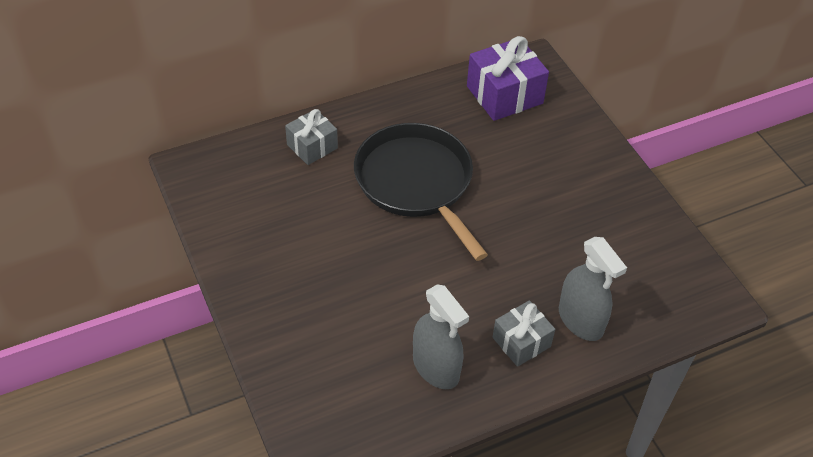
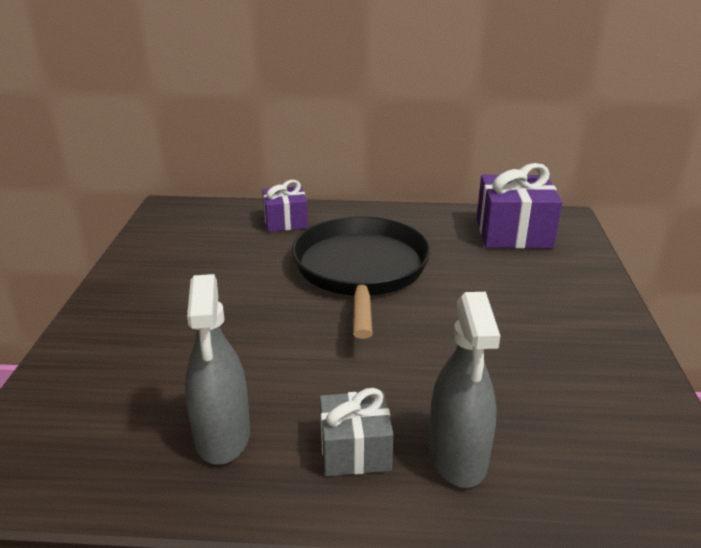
camera: 30 degrees right, 20 degrees down
(312, 146) = (285, 221): grey gift -> purple gift

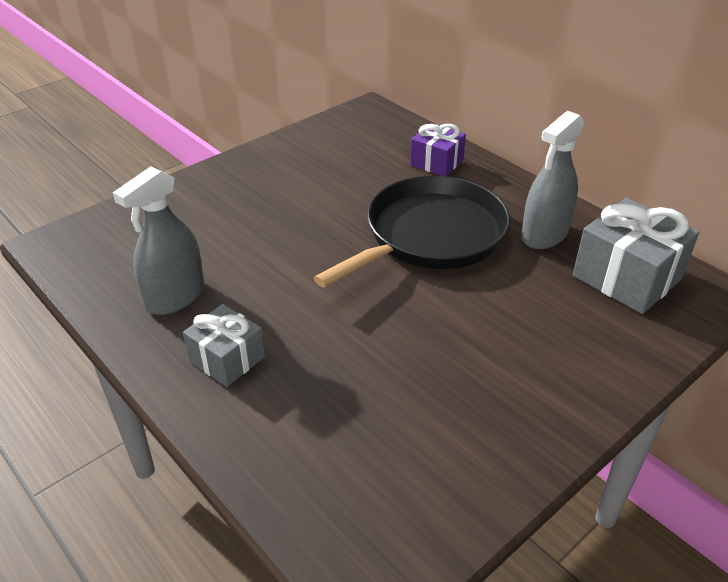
camera: 45 degrees right, 10 degrees up
(457, 456) = (277, 410): grey spray bottle -> grey spray bottle (544, 235)
(513, 233) = (627, 277): purple gift -> grey gift

